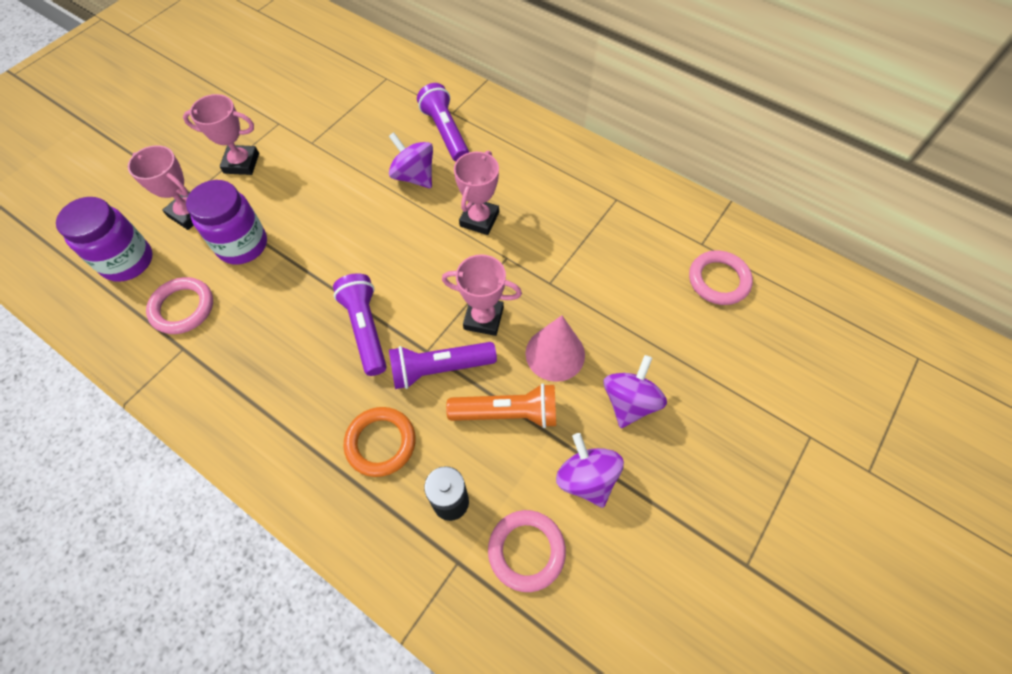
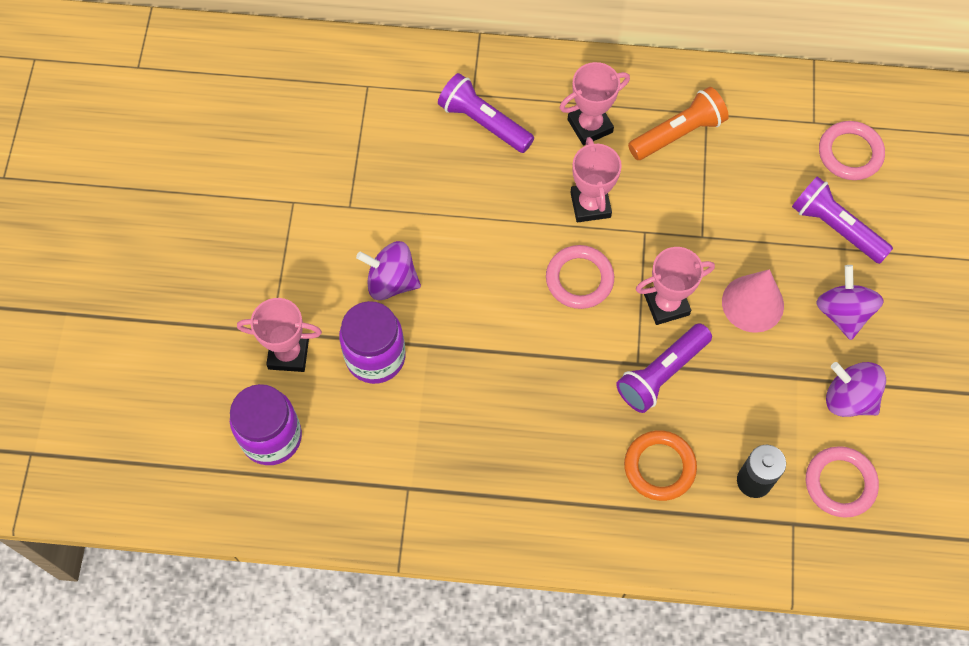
camera: 30 degrees left, 5 degrees up
(183, 308) = (372, 451): pink ring -> pink ring (579, 279)
(241, 163) = (294, 269): pink trophy -> pink trophy (590, 126)
(366, 329) = (566, 374): purple flashlight -> purple flashlight (835, 227)
(414, 176) = (490, 190): purple spinning top -> purple spinning top (391, 281)
(507, 413) = (748, 380): orange flashlight -> orange flashlight (678, 133)

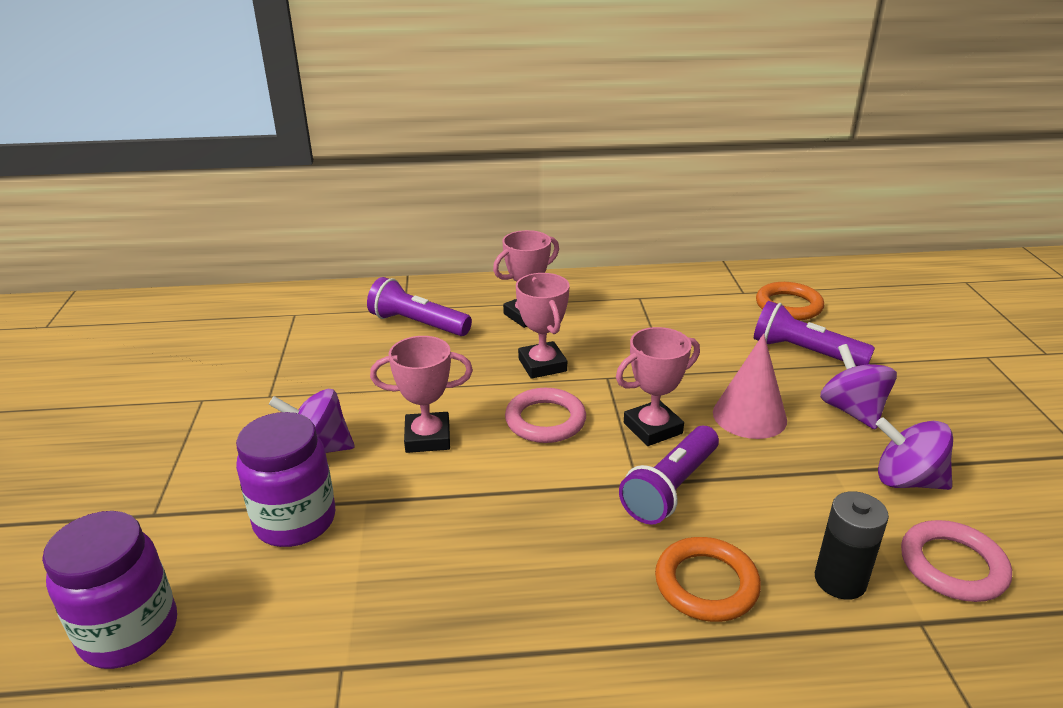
camera: 10 degrees left, 35 degrees down
(288, 354) = (173, 533): pink trophy -> pink trophy (427, 438)
(678, 133) = (617, 311): orange flashlight -> none
(850, 153) = (788, 306): pink ring -> orange ring

